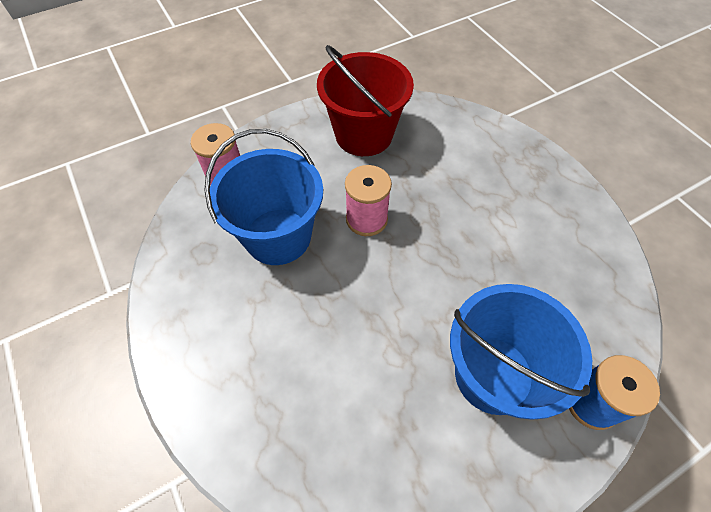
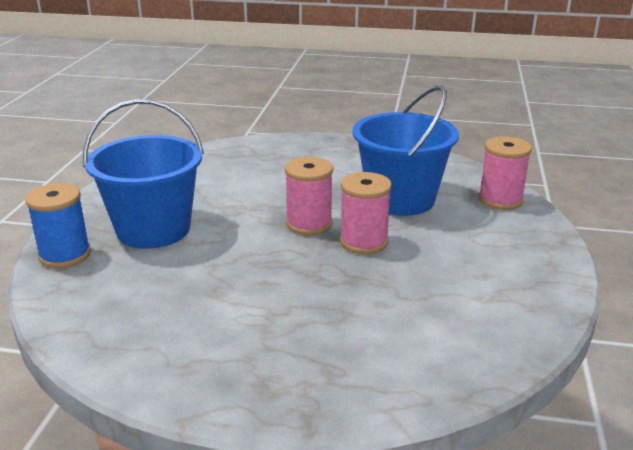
camera: 130 degrees right, 30 degrees down
(363, 135) = (485, 290): red bucket -> none
(374, 269) = (309, 224): none -> pink spool

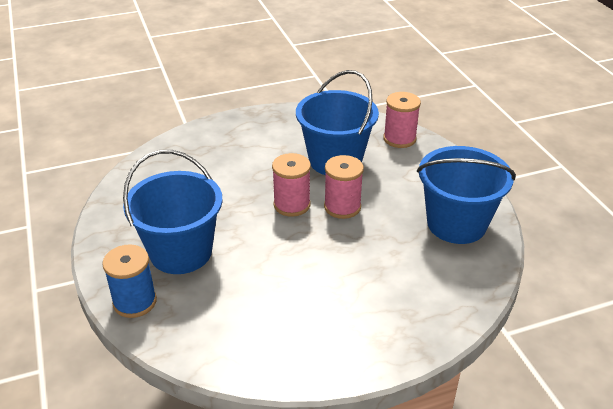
camera: 30 degrees left, 10 degrees up
(493, 301) = (456, 224): none -> blue bucket

